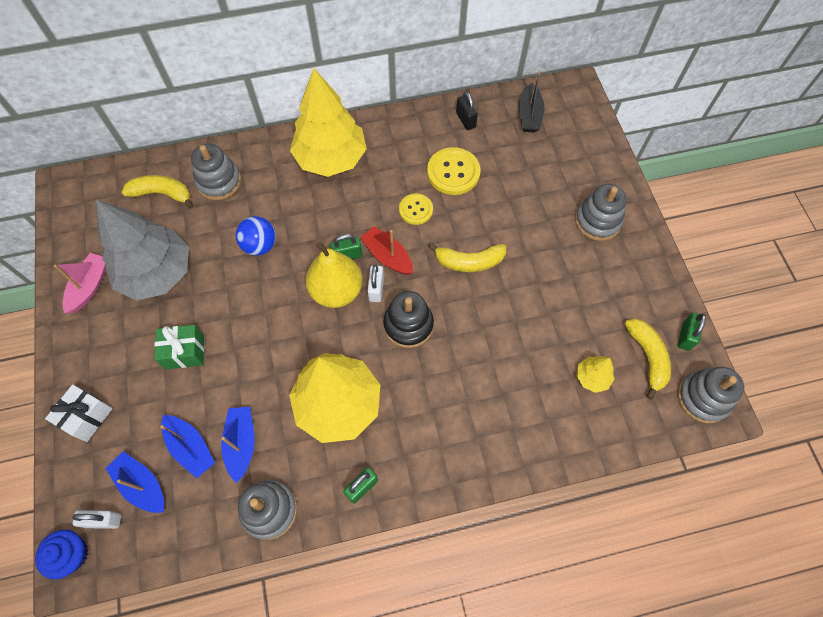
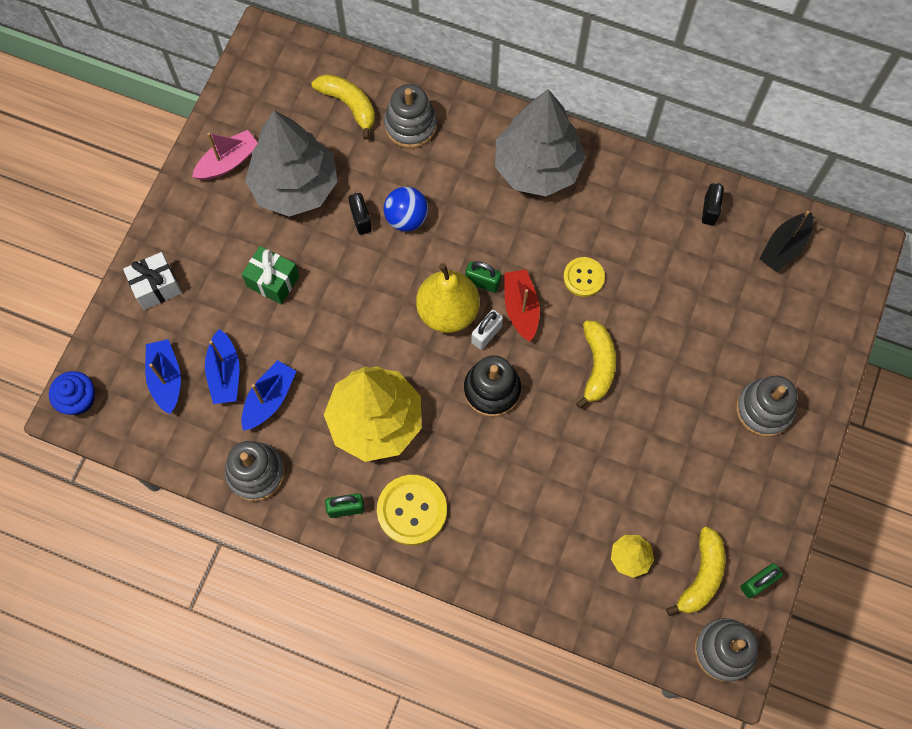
camera: 35 degrees right, 5 degrees up
(104, 520) = (119, 388): white padlock -> none
(225, 266) = (361, 220): none -> black padlock
(331, 158) = (537, 167): yellow tree -> grey tree
(453, 172) = (652, 261): yellow button -> yellow button (412, 510)
(469, 262) = (597, 366): yellow banana -> yellow banana turned 120 degrees counterclockwise

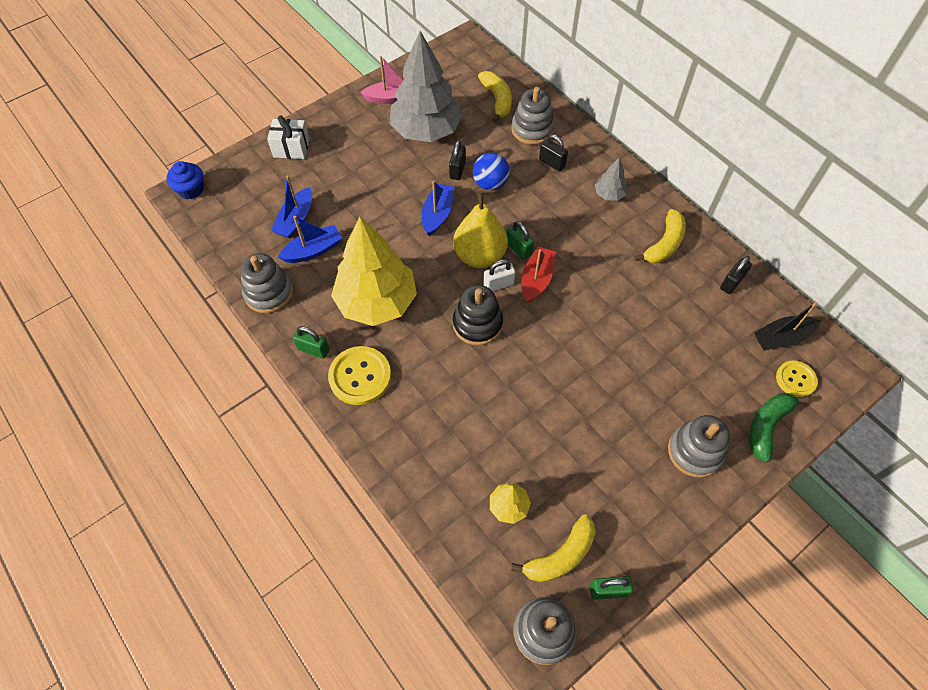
camera: 30 degrees right, 10 degrees down
(166, 379) = (255, 204): blue boat -> blue boat (437, 214)
(273, 281) = (370, 180): green gift -> none
(456, 158) = (552, 163): none -> black padlock
(537, 167) = (609, 194): grey tree -> grey tree, size x0.43
(583, 277) = (599, 282): yellow button -> yellow button (795, 379)
(597, 366) = (571, 348): yellow banana -> yellow banana (664, 244)
(814, 348) = (767, 426): none -> green banana

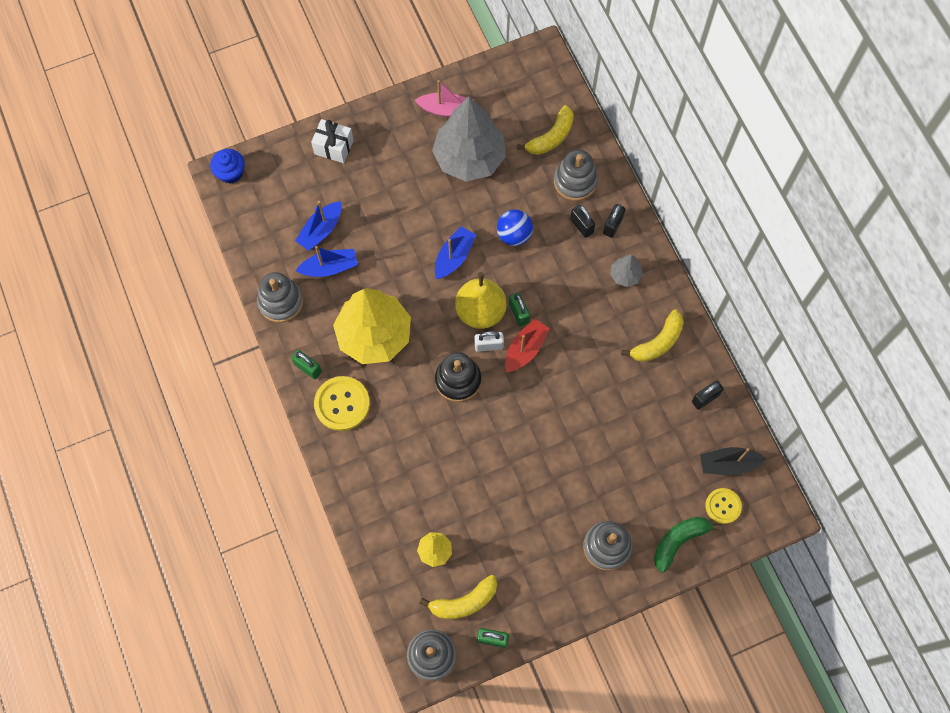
camera: 15 degrees right, 10 degrees up
(457, 170) = (487, 212): black padlock -> black padlock (613, 225)
(497, 100) = (551, 137): yellow banana -> yellow banana turned 45 degrees clockwise

